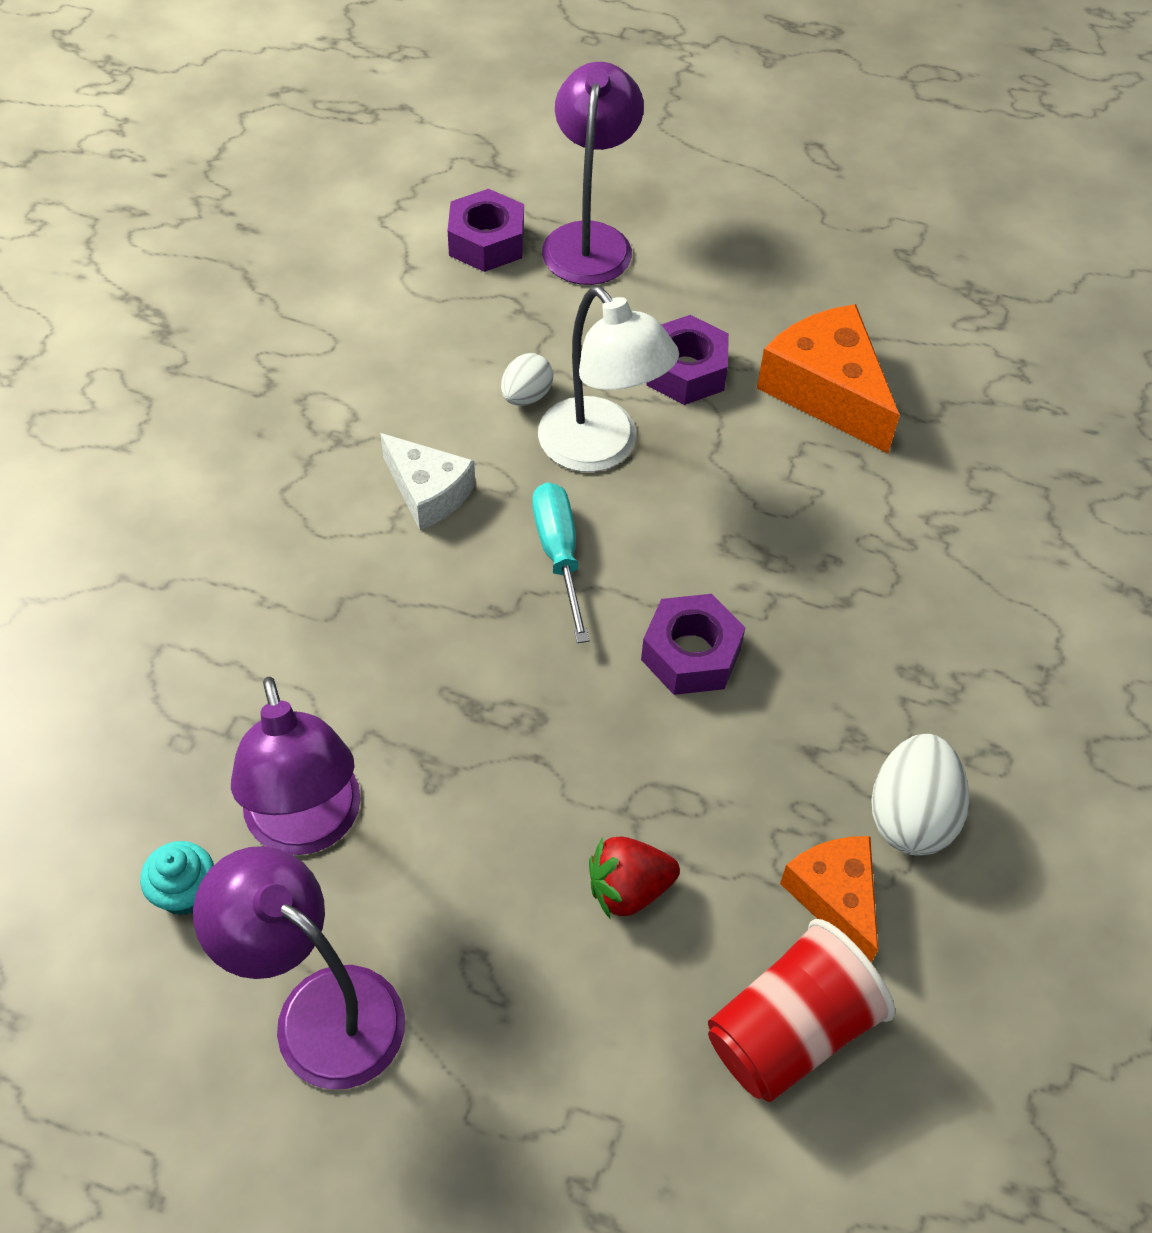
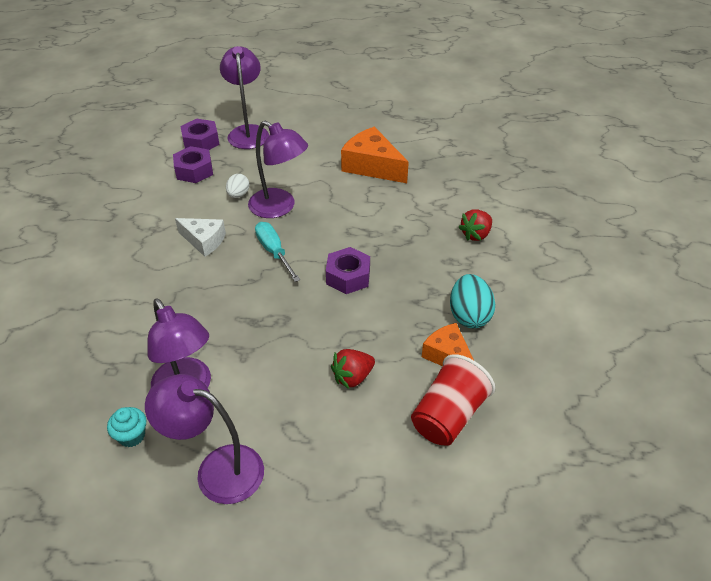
camera: 15 degrees left, 10 degrees down
(600, 449) = (279, 208): white lamp -> purple lamp
(685, 371) = (307, 171): purple nut -> purple nut (194, 171)
(910, 816) = (469, 315): white egg -> turquoise egg
(993, 623) = (475, 234): none -> red strawberry

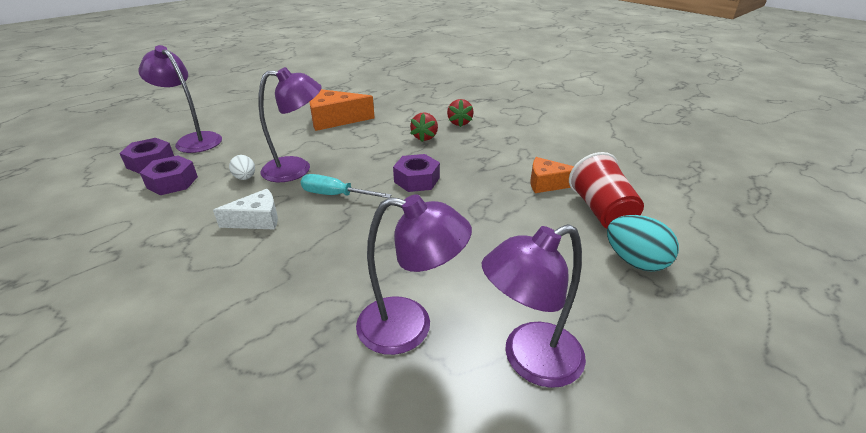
camera: 45 degrees left, 10 degrees down
(132, 436) = (414, 404): turquoise cupcake -> none
(352, 377) = (516, 229): red strawberry -> red strawberry (425, 137)
(469, 315) = (523, 159): turquoise egg -> turquoise egg (635, 261)

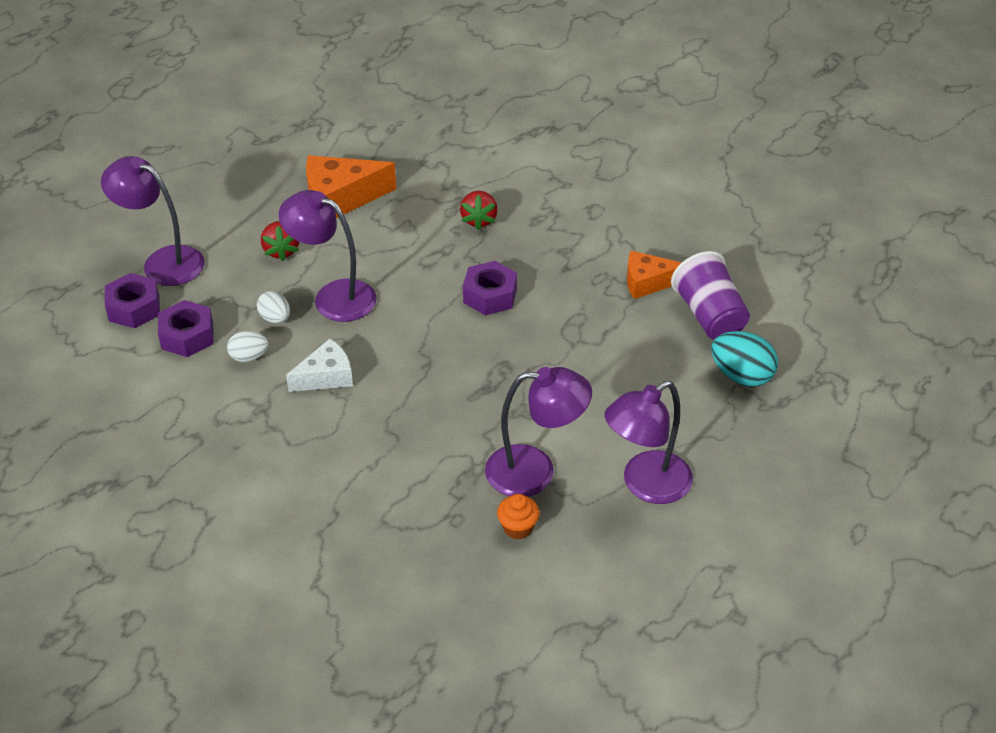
camera: 10 degrees left, 10 degrees up
(206, 200) = (249, 357): none -> white egg
(297, 169) = (333, 296): purple lamp -> purple lamp turned 135 degrees counterclockwise
(335, 195) = (400, 331): turquoise screwdriver -> none
(369, 391) = (518, 528): none -> orange cupcake
(459, 123) = (519, 185): red strawberry -> red strawberry (281, 251)
(601, 211) = (709, 316): red cup -> purple cup

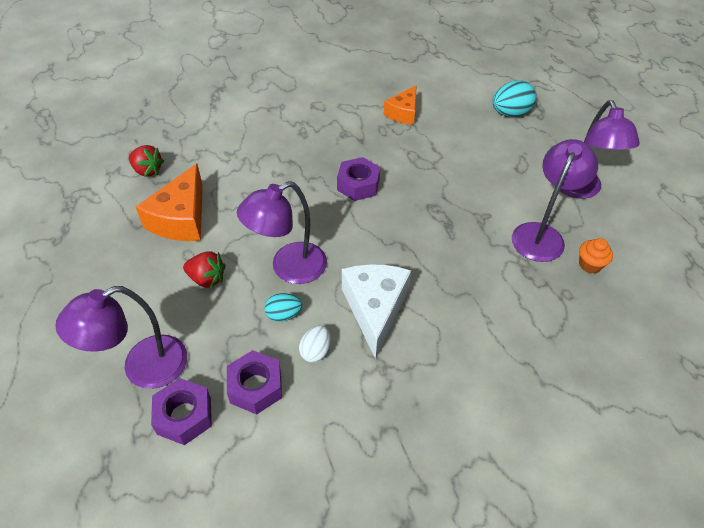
camera: 60 degrees left, 5 degrees up
(275, 318) = (283, 315): white egg -> turquoise egg
(326, 376) = (375, 309): white cheese -> white cheese, size x1.56
(479, 220) = (277, 158): red strawberry -> red strawberry (147, 170)
(709, 316) = (451, 103): purple cup -> none

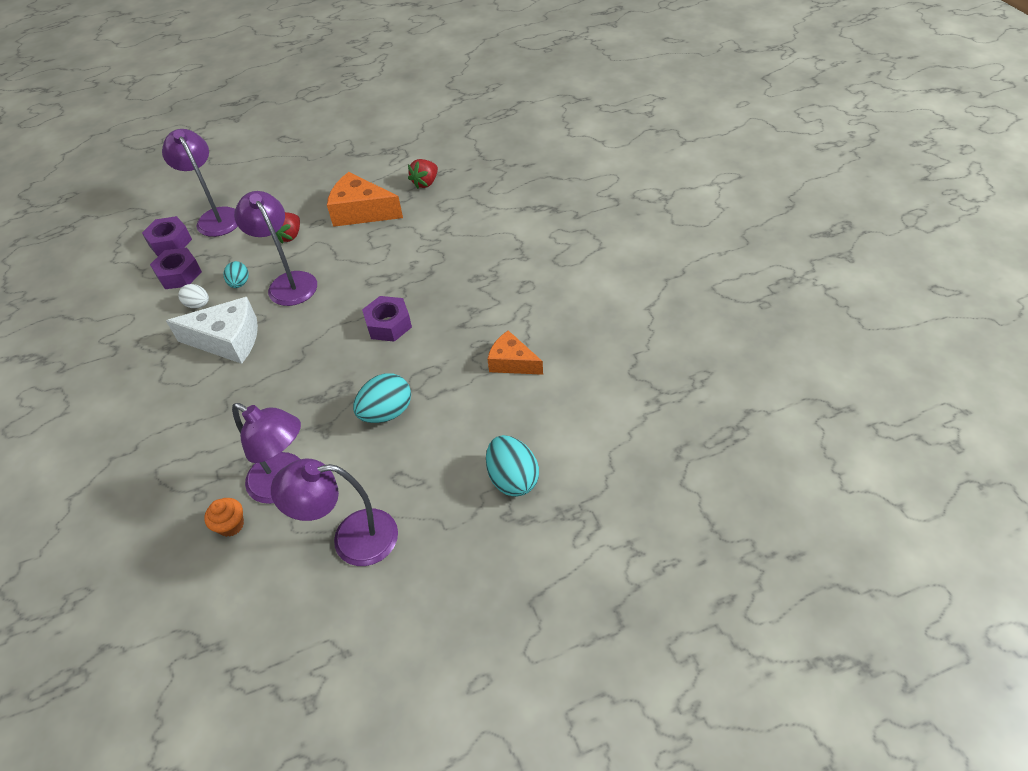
camera: 95 degrees right, 0 degrees up
(460, 179) = (386, 412): none -> turquoise egg

